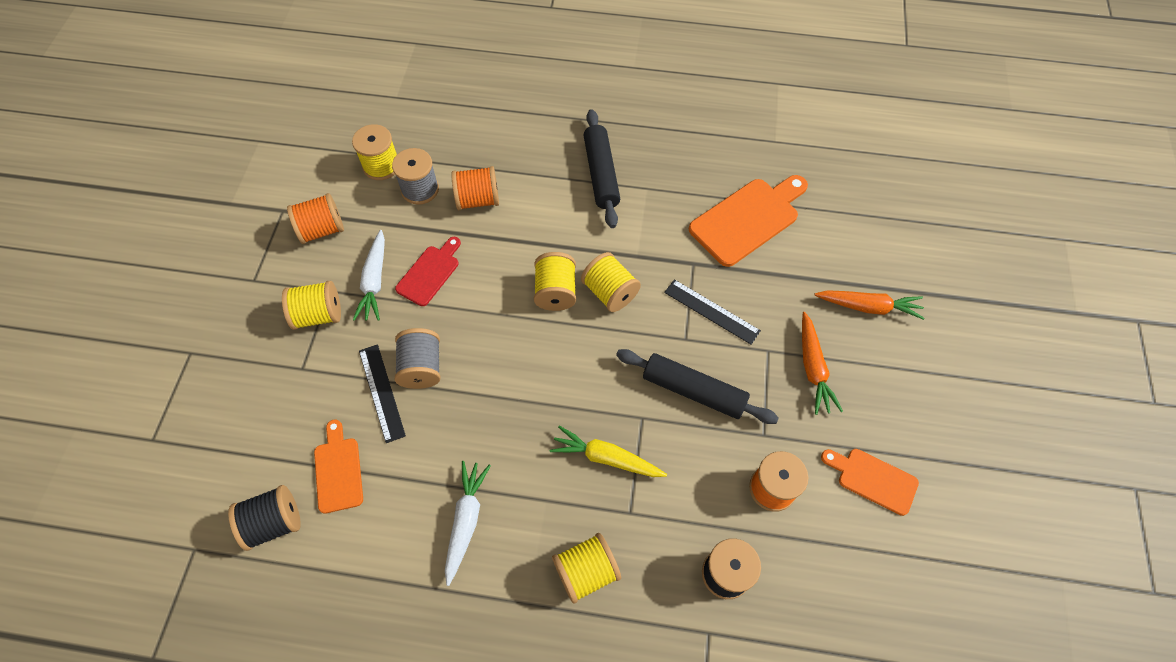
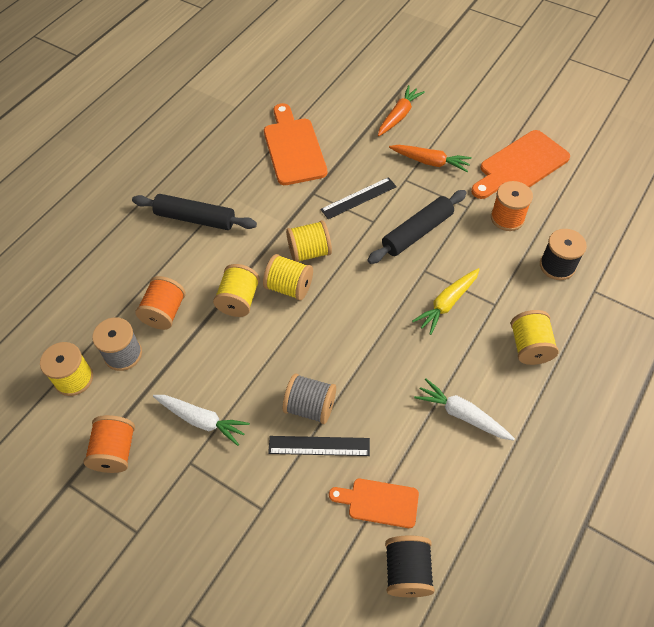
camera: 65 degrees left, 5 degrees down
(318, 315) = (211, 479): yellow spool -> yellow spool (239, 300)
(430, 273) = (219, 373): red cutting board -> none
(873, 479) = (520, 165): orange cutting board -> orange cutting board, size x1.69

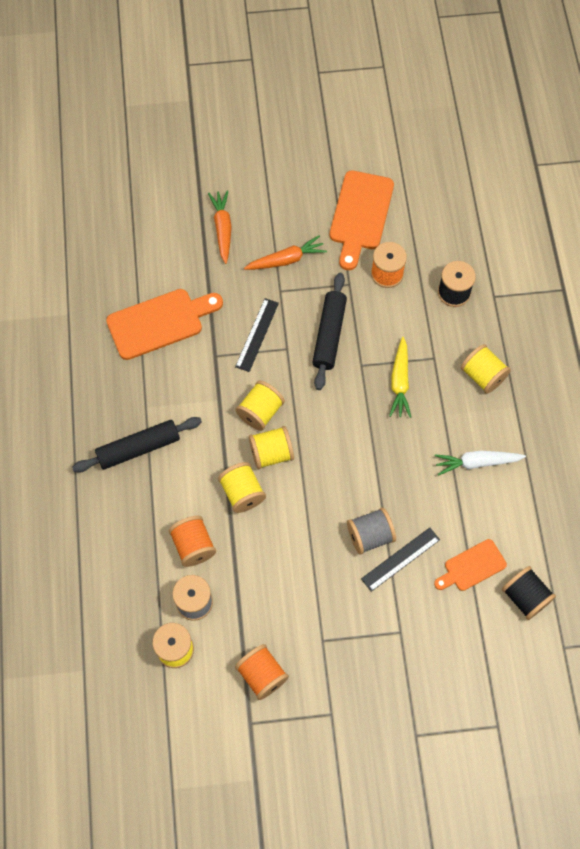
camera: 40 degrees left, 10 degrees up
(201, 420) = (302, 605): white carrot -> none
(293, 148) = (160, 322): orange cutting board -> orange cutting board turned 120 degrees clockwise

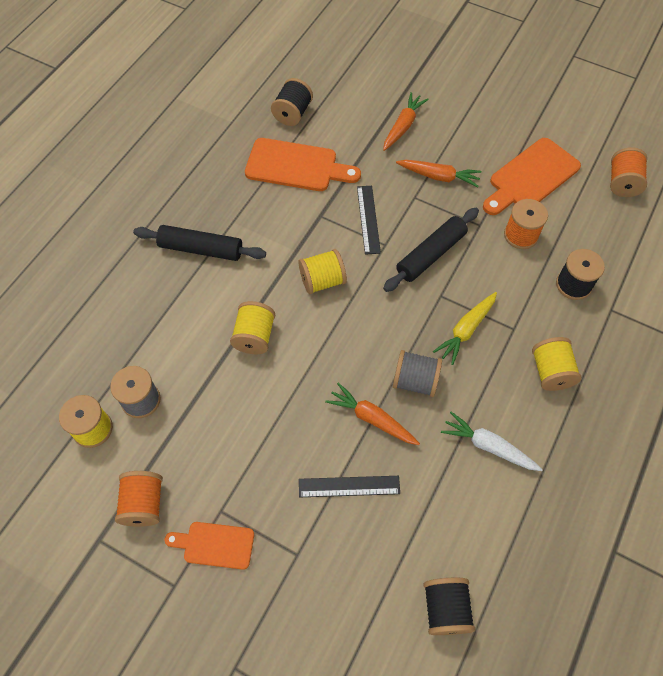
camera: 35 degrees right, 5 degrees down
(117, 273) = (292, 113): none -> black spool
(193, 546) = (179, 353): orange spool -> orange spool (622, 183)
(257, 334) = (368, 219): black ruler -> black ruler turned 60 degrees counterclockwise
(271, 453) = (305, 320): yellow spool -> none
(370, 536) = (337, 446): grey spool -> grey spool (415, 381)
(380, 498) = (372, 418): none -> orange carrot
(472, 566) = (413, 541): orange cutting board -> orange cutting board (215, 545)

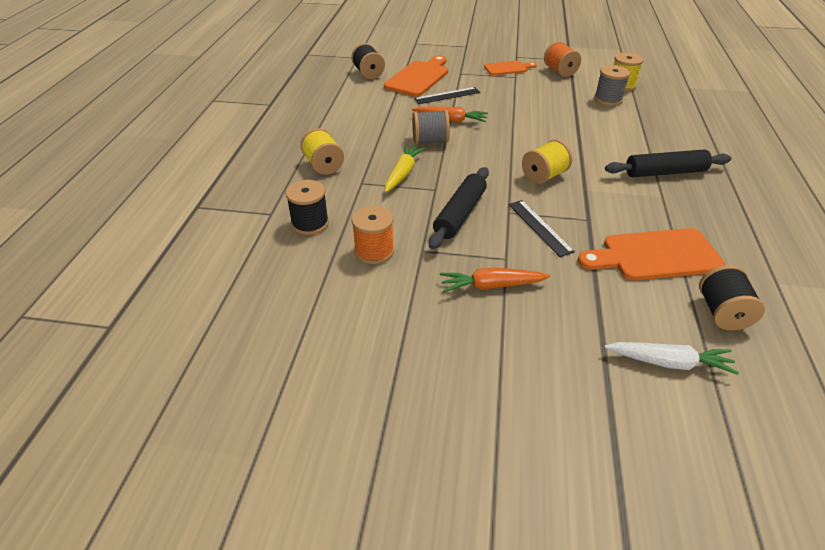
camera: 160 degrees right, 20 degrees down
(254, 336) = (566, 137): yellow spool -> none
(403, 126) = (573, 336): orange carrot -> none
(488, 446) = (363, 124): white carrot -> white carrot (669, 363)
(531, 177) = (378, 315): orange cutting board -> orange cutting board (418, 77)
(622, 183) = (254, 339): orange spool -> none

